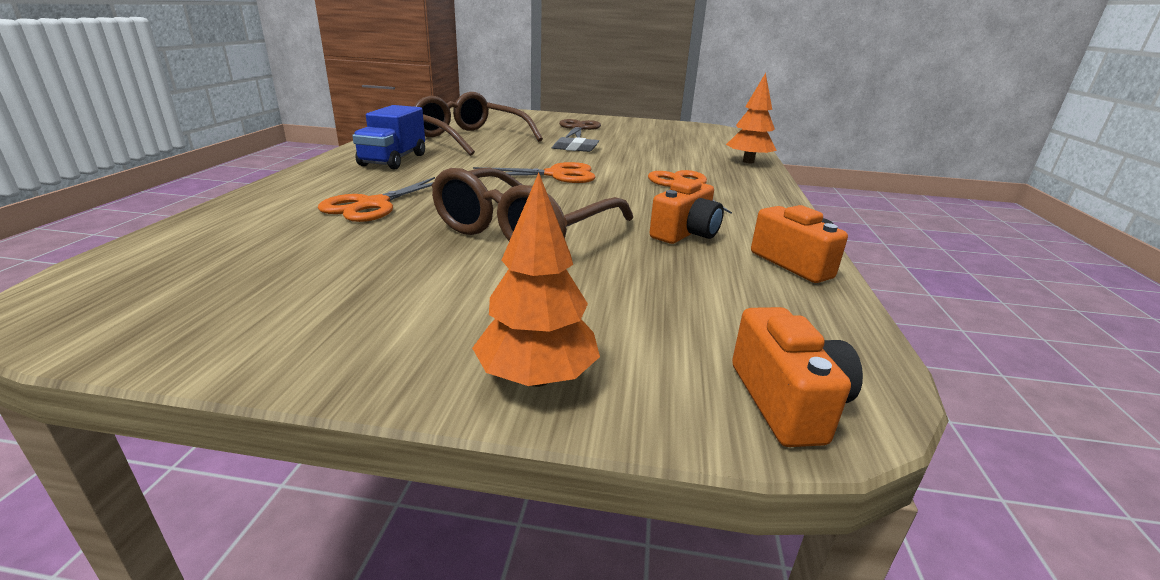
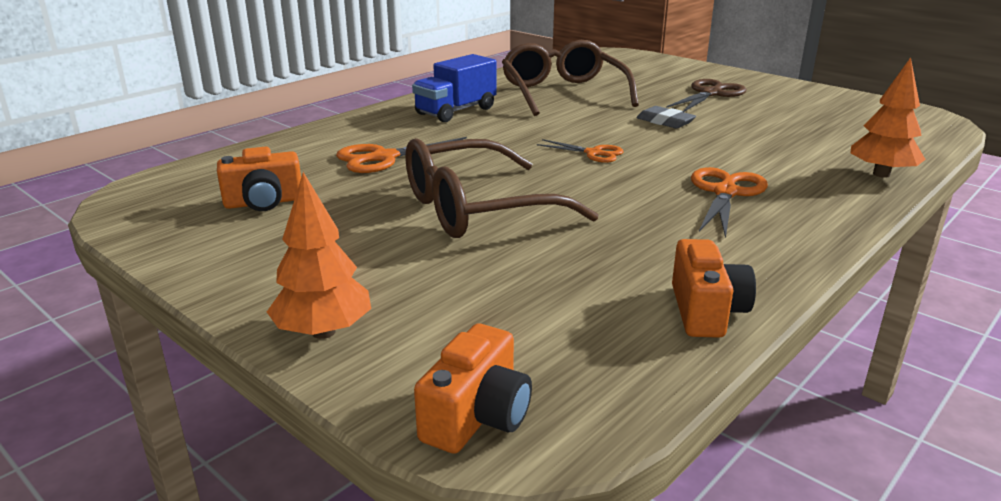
camera: 35 degrees right, 0 degrees up
(556, 175) = (593, 153): orange scissors -> orange scissors, size x0.63
(685, 233) = (633, 248): orange camera -> orange camera (264, 202)

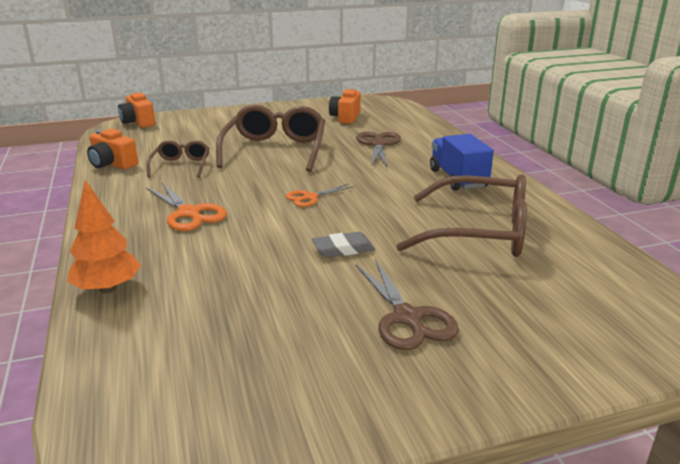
camera: 120 degrees right, 0 degrees up
(323, 332) = (217, 114): orange tree -> none
(384, 158) = (378, 144): orange scissors -> brown scissors
(623, 251) = (181, 165): none -> brown glasses

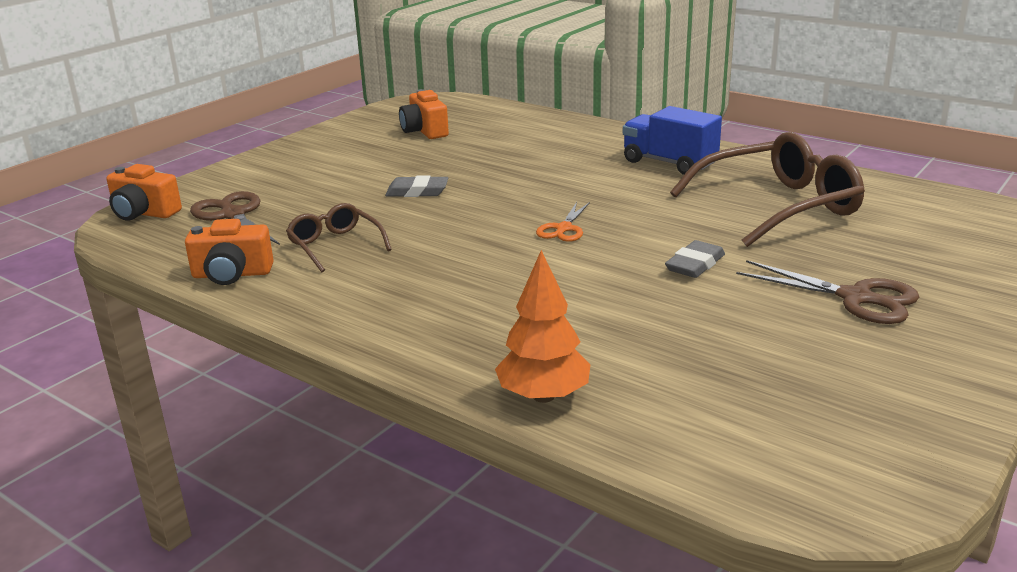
camera: 35 degrees left, 0 degrees up
(189, 213) = (464, 291): orange scissors -> none
(275, 150) = (417, 192): brown glasses -> grey eraser
(378, 144) = (524, 151): brown scissors -> brown scissors (233, 215)

